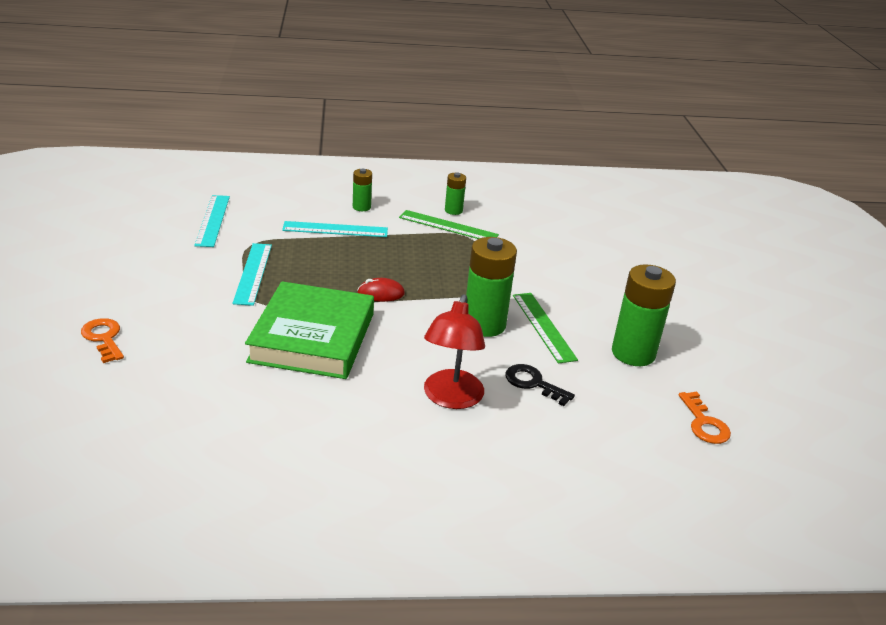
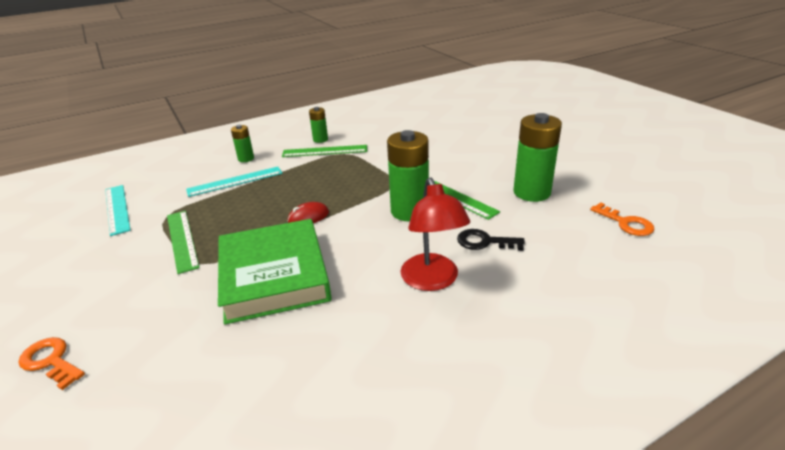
camera: 20 degrees left, 0 degrees up
(253, 273) = (182, 240): turquoise ruler -> green ruler

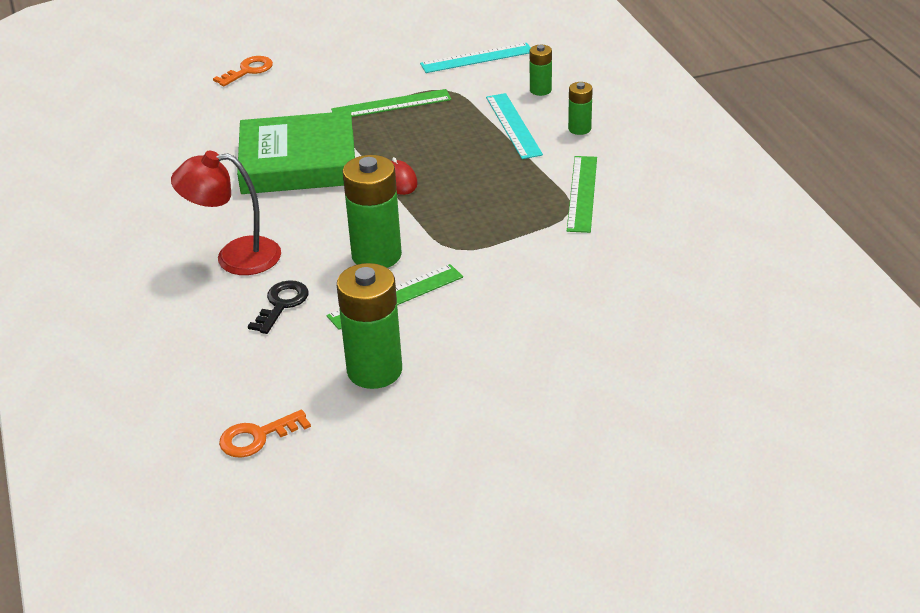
camera: 100 degrees right, 5 degrees up
(320, 139) = (627, 189): green battery -> green battery (540, 90)

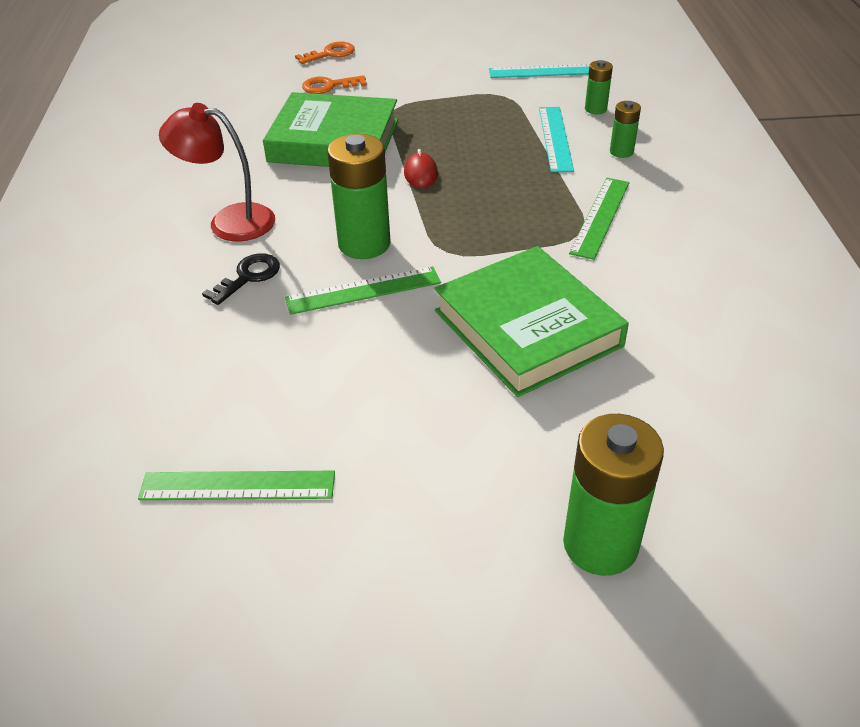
camera: 15 degrees right, 5 degrees up
(257, 437) = (150, 417): orange key -> orange key (329, 86)
(374, 371) = (304, 367): green battery -> green battery (600, 544)
(391, 105) = (445, 102): green ruler -> green ruler (237, 486)
(555, 301) = (527, 328): none -> green book

